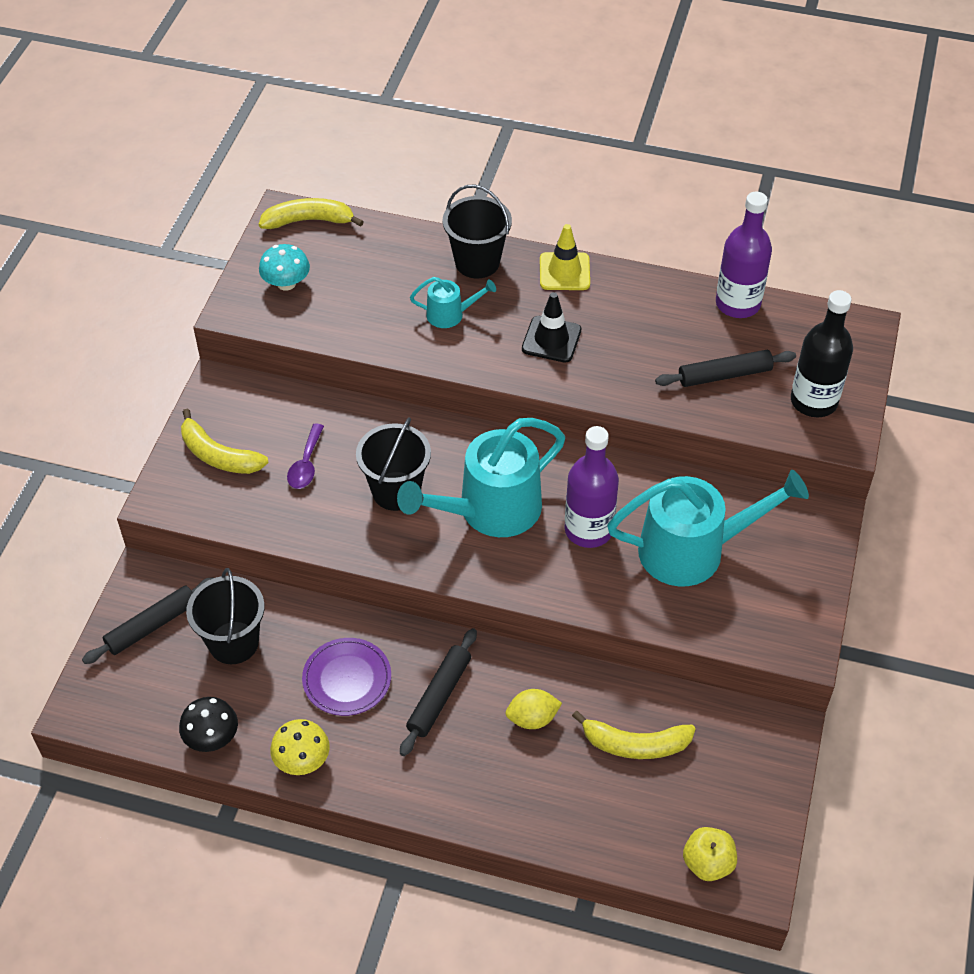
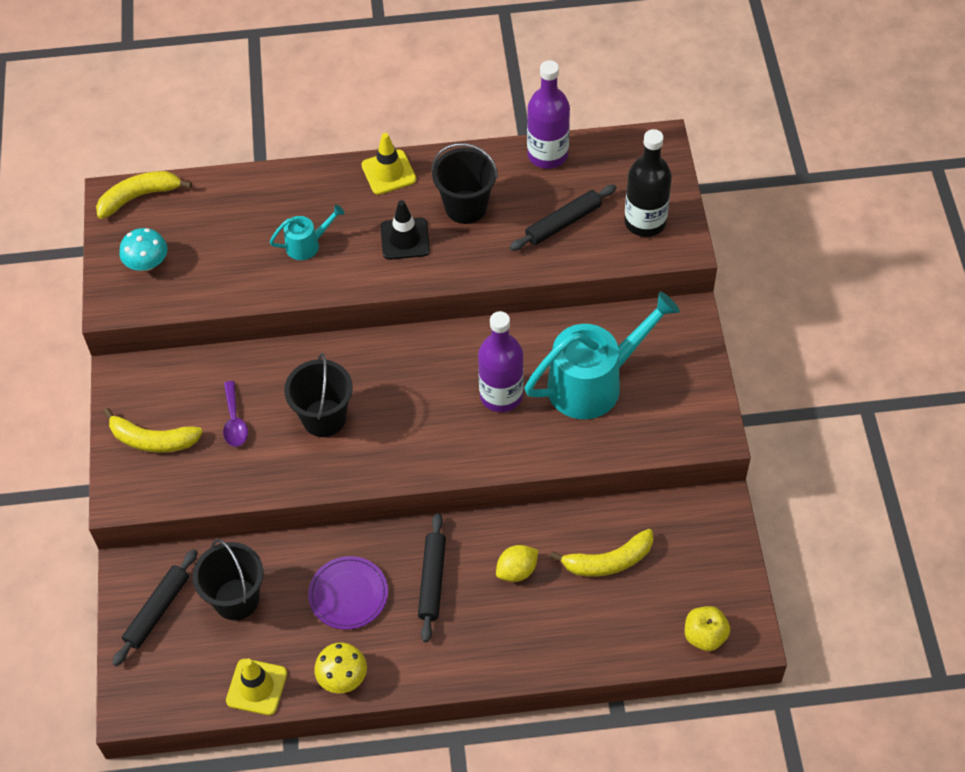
camera: 20 degrees left, 5 degrees up
(212, 737) = (256, 687): black mushroom -> yellow traffic cone
(477, 262) = (308, 188): black bucket -> black bucket (466, 207)
(489, 511) = (411, 407): turquoise watering can -> none

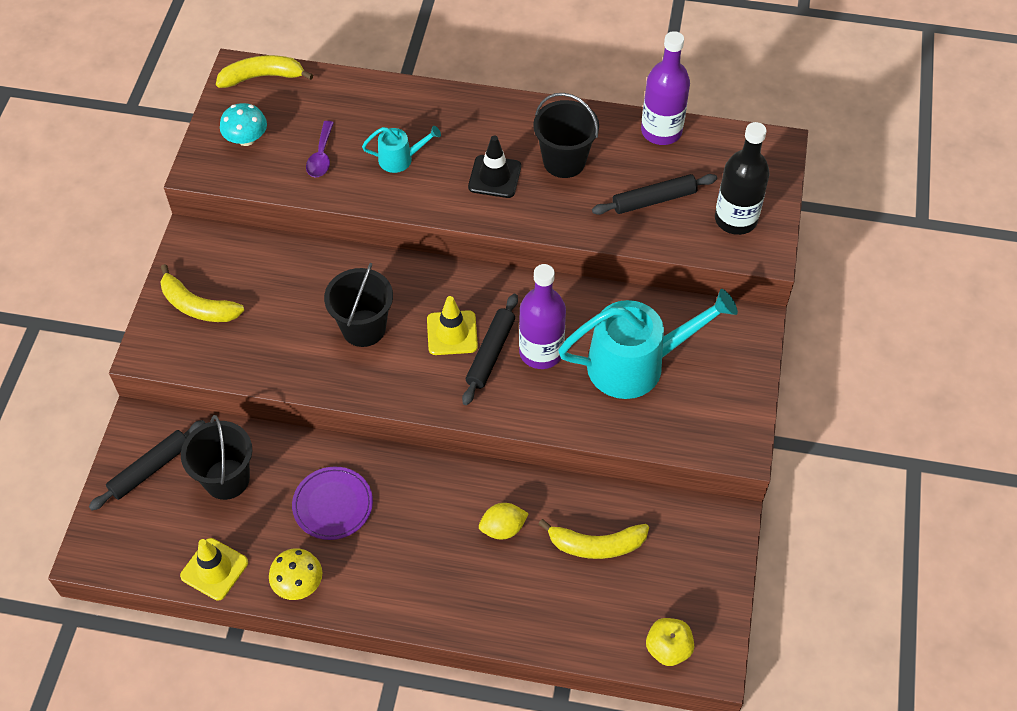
camera: 15 degrees right, 0 degrees up
(234, 421) = (279, 309): purple spoon -> purple spoon (321, 156)
(388, 172) = (502, 111): yellow traffic cone -> yellow traffic cone (452, 333)
(432, 580) = (417, 514): black rolling pin -> black rolling pin (490, 353)

